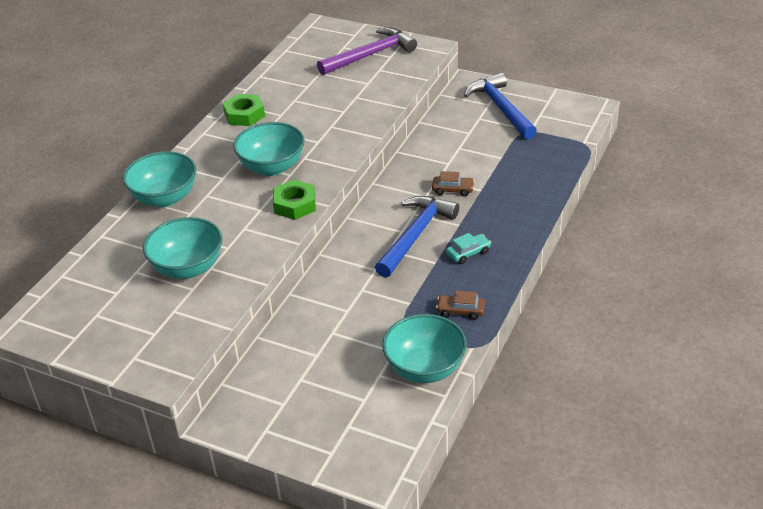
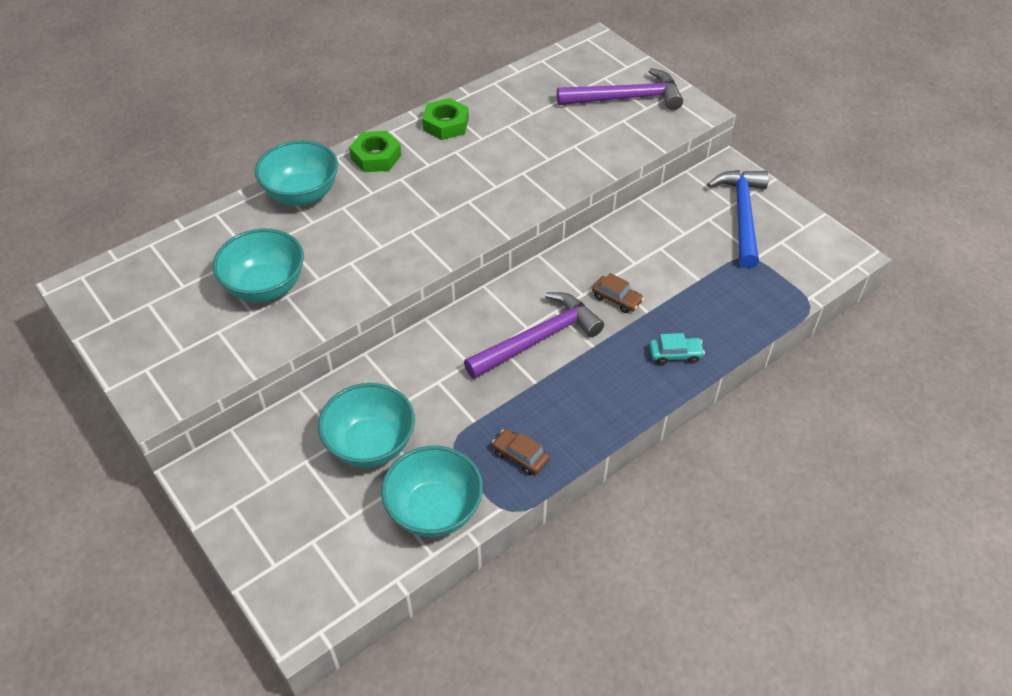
camera: 25 degrees right, 10 degrees up
(272, 167) = (428, 199): turquoise bowl -> turquoise bowl (371, 444)
(295, 204) = (419, 255): green nut -> green nut (376, 157)
(415, 235) = (538, 339): blue hammer -> purple hammer
(468, 253) = (578, 387): turquoise car -> turquoise car (675, 354)

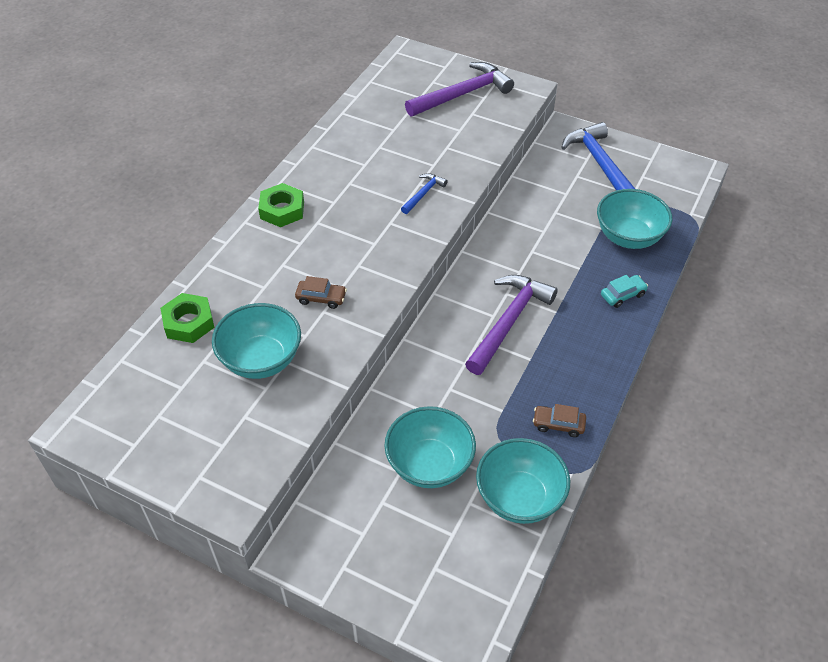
camera: 25 degrees left, 0 degrees up
(302, 194) = (237, 265): turquoise bowl -> turquoise bowl (628, 237)
(446, 124) = (325, 162): green nut -> green nut (189, 322)
(519, 183) = (423, 194): none -> blue hammer
(617, 299) = (549, 266): brown car -> brown car (321, 298)

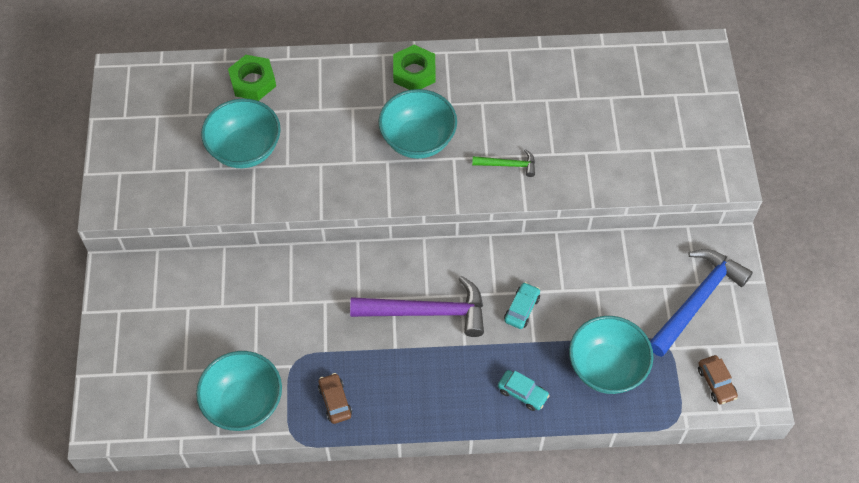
camera: 60 degrees right, 10 degrees up
(321, 298) = (333, 154): brown car -> brown car (716, 383)
(423, 194) = (508, 165): blue hammer -> green hammer
(429, 465) = (240, 323): turquoise bowl -> turquoise bowl (418, 140)
(462, 94) = (674, 128): purple hammer -> none
(545, 262) = (521, 309): none -> turquoise car

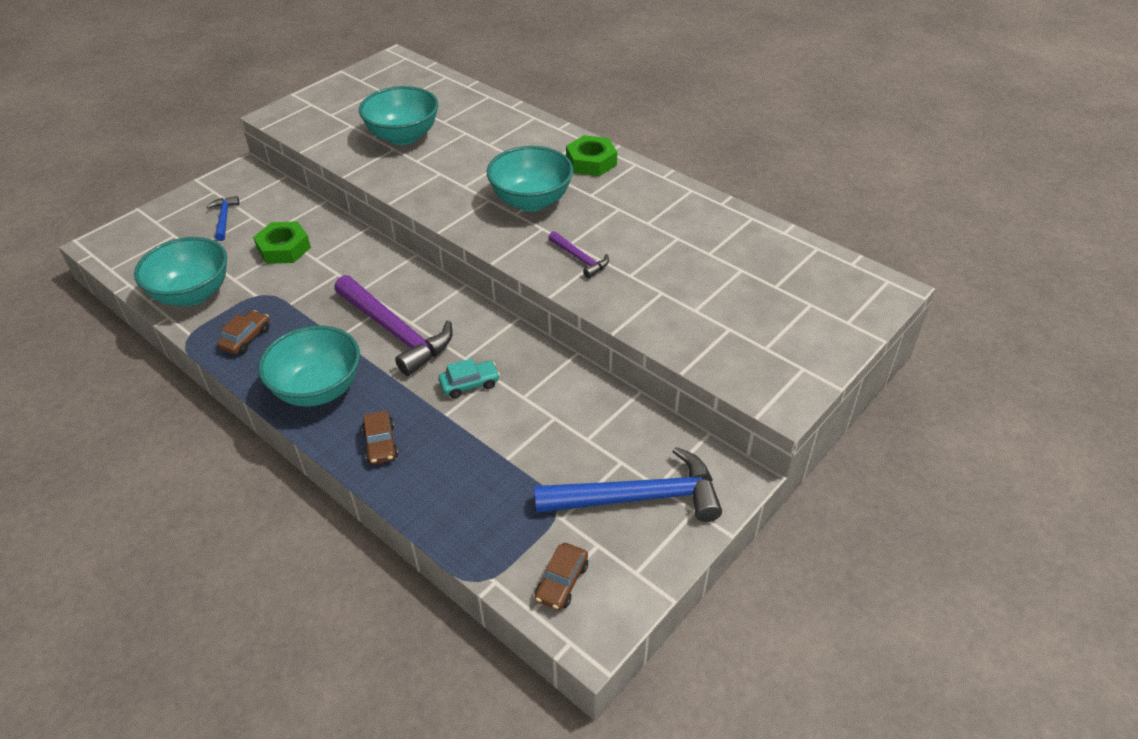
camera: 45 degrees right, 15 degrees down
(167, 326) = (224, 218): none -> blue hammer
(253, 81) = (467, 105): green nut -> green nut (284, 248)
(508, 165) = (580, 258): green hammer -> purple hammer
(522, 393) = (381, 443): turquoise car -> brown car
(606, 368) = (476, 483): turquoise bowl -> turquoise bowl (318, 389)

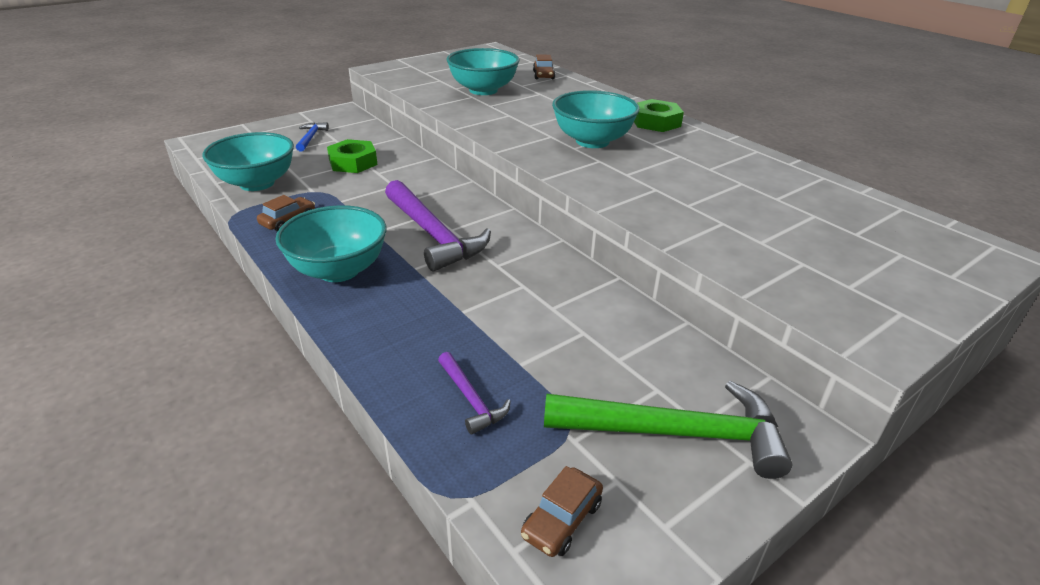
camera: 10 degrees right, 10 degrees down
(381, 443) = (384, 327): brown car -> brown car (543, 75)
(469, 384) = (496, 288): turquoise car -> none
(580, 258) = (635, 186): purple hammer -> purple hammer (471, 399)
(637, 497) = (675, 433): blue hammer -> green hammer

